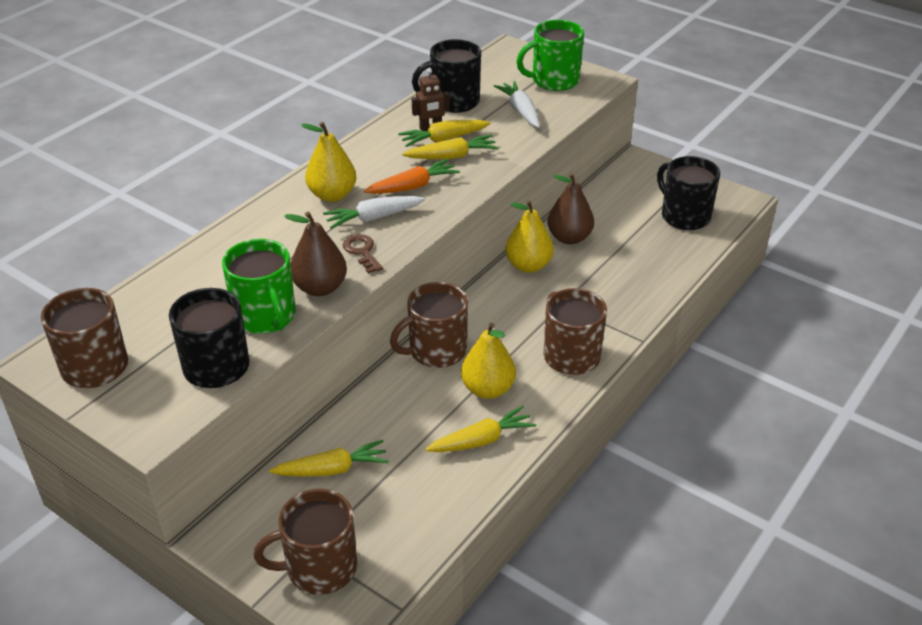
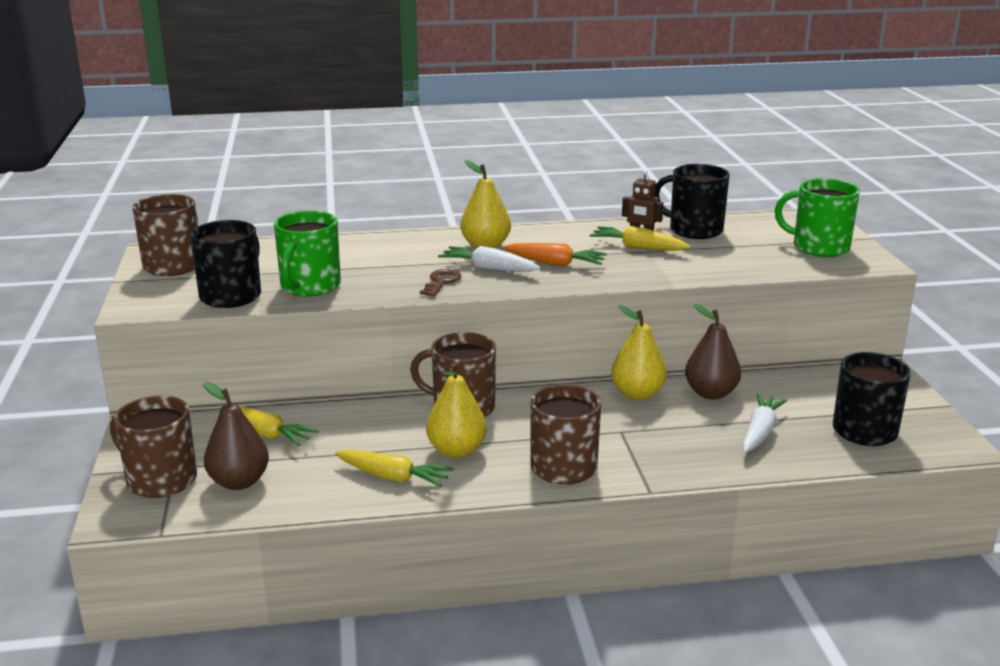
camera: 45 degrees right, 15 degrees down
(320, 288) = (373, 288): brown pear -> brown pear (239, 482)
(452, 156) = (623, 259): yellow carrot -> none
(520, 111) = (744, 254): white carrot -> white carrot (760, 432)

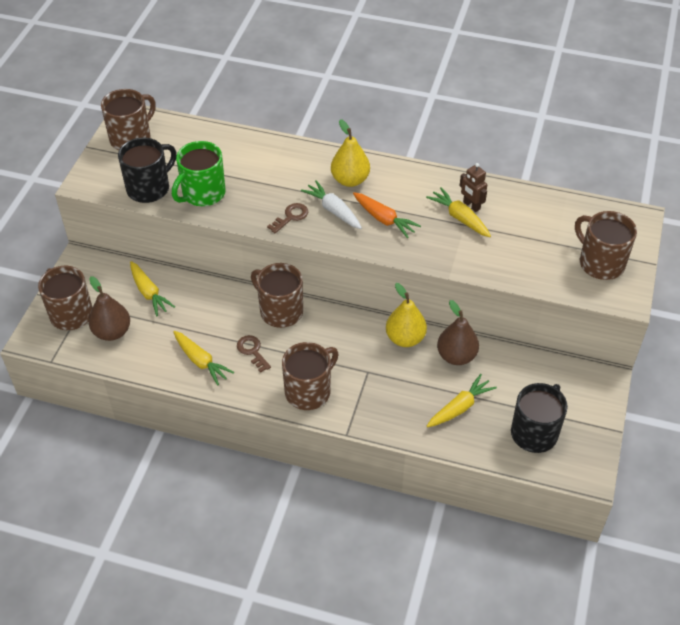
camera: 25 degrees right, 25 degrees up
(456, 450) = (252, 351): yellow pear -> brown key
(694, 230) = (521, 208): black mug -> none
(760, 432) = (460, 407): white carrot -> yellow carrot
(819, 247) = (600, 263): green mug -> brown mug

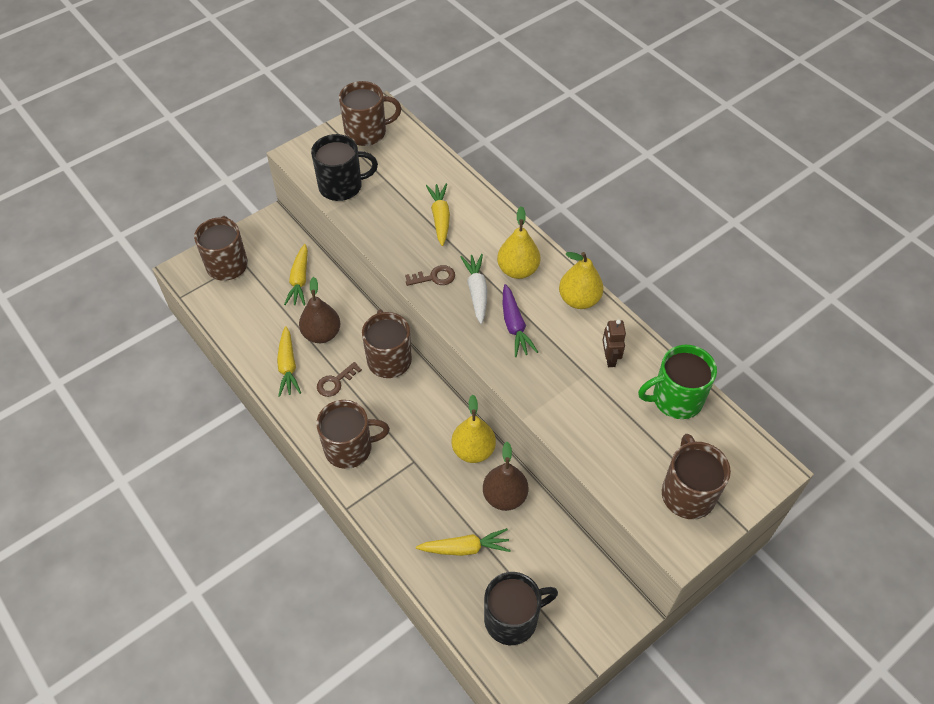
camera: 35 degrees right, 5 degrees up
(112, 332) = (244, 299): brown pear -> brown pear (322, 334)
(203, 193) = (380, 214): green mug -> green mug (676, 399)
(252, 351) = (335, 382): brown key -> brown key turned 135 degrees counterclockwise
(384, 219) = (514, 326): orange carrot -> purple carrot
(414, 178) = (579, 299): none -> yellow pear
(459, 218) = (587, 364): yellow carrot -> yellow carrot (440, 218)

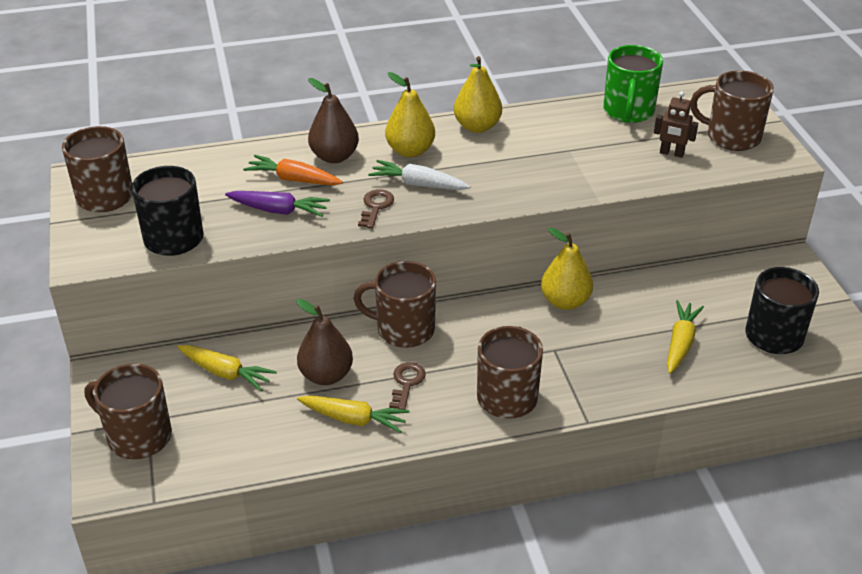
camera: 65 degrees left, 15 degrees down
(335, 382) = (406, 383): brown key -> brown key turned 150 degrees counterclockwise
(440, 218) = (294, 179): yellow carrot -> orange carrot
(504, 496) = (632, 297): brown pear -> brown pear (334, 156)
(514, 326) = (481, 174): purple carrot -> purple carrot (278, 210)
(609, 358) = (560, 131): brown robot -> brown robot (671, 153)

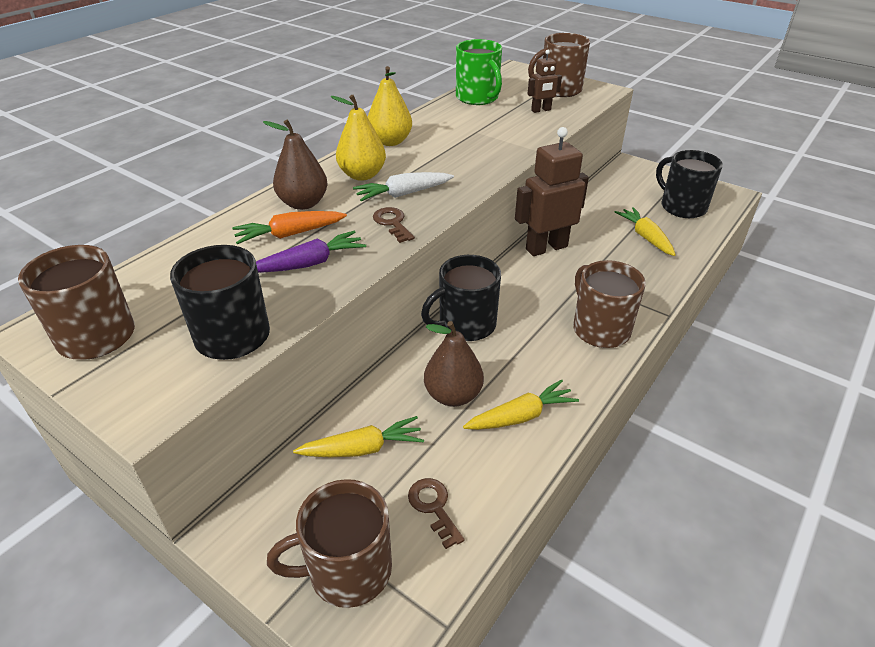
camera: 40 degrees left, 0 degrees up
(404, 329) = (466, 325): brown mug -> black mug
(406, 383) = (521, 362): brown key -> brown key (433, 507)
(565, 301) = (546, 248): yellow pear -> brown robot

